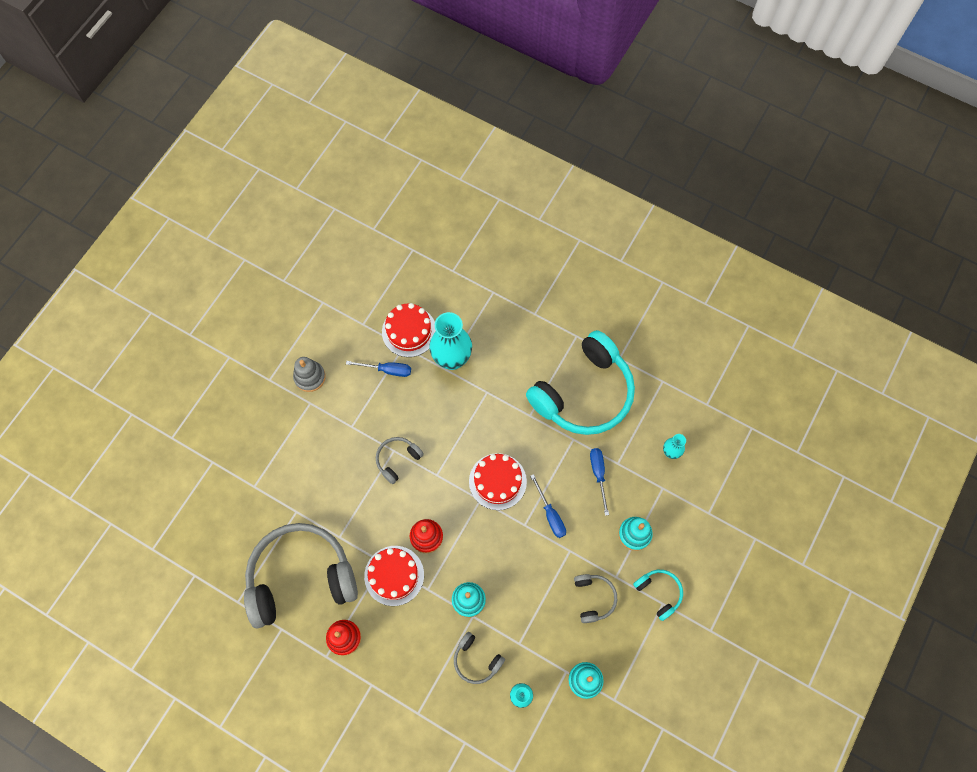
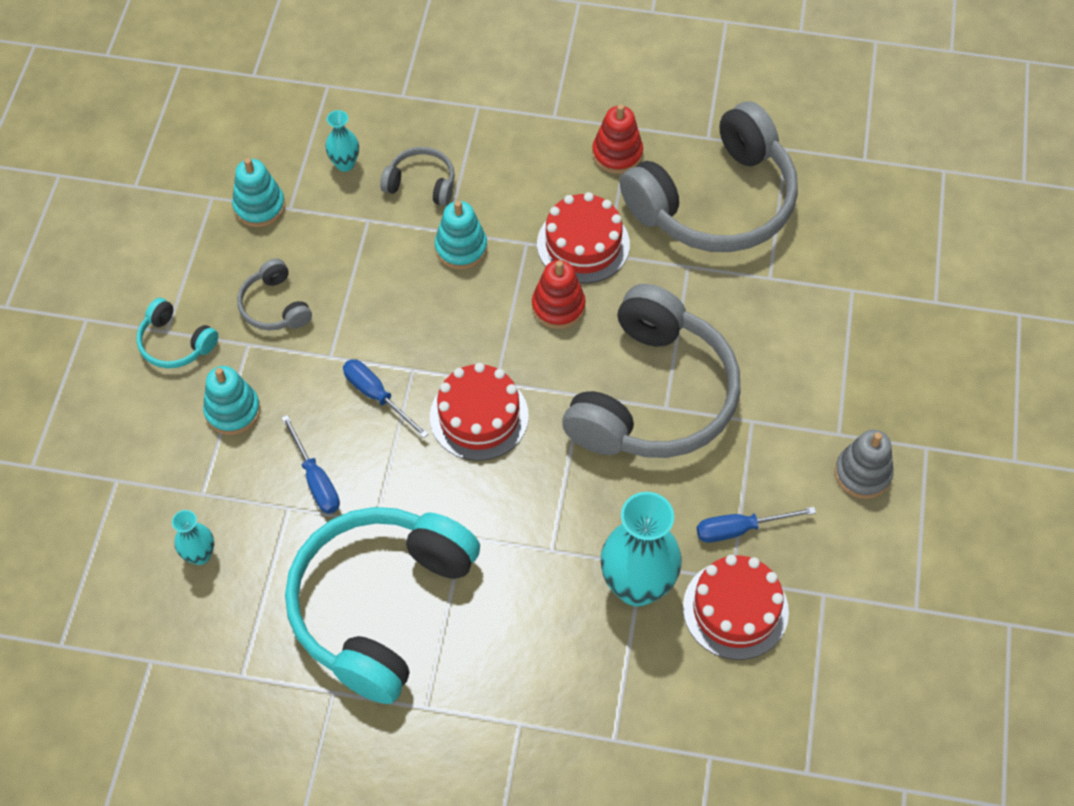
camera: 160 degrees right, 10 degrees down
(397, 460) = (653, 396): grey headphones -> grey headphones, size x2.29

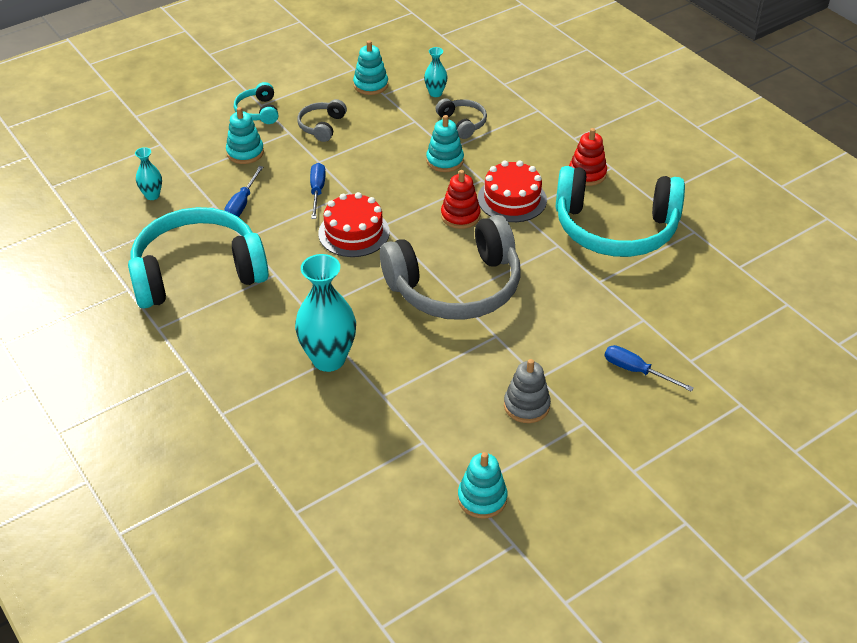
camera: 45 degrees right, 15 degrees down
(715, 202) = (615, 228): grey headphones -> turquoise headphones
(735, 609) = (364, 409): red cake -> none
(740, 529) = (419, 377): blue screwdriver -> blue screwdriver (636, 371)
(935, 604) = (482, 498): none -> turquoise stacking toy

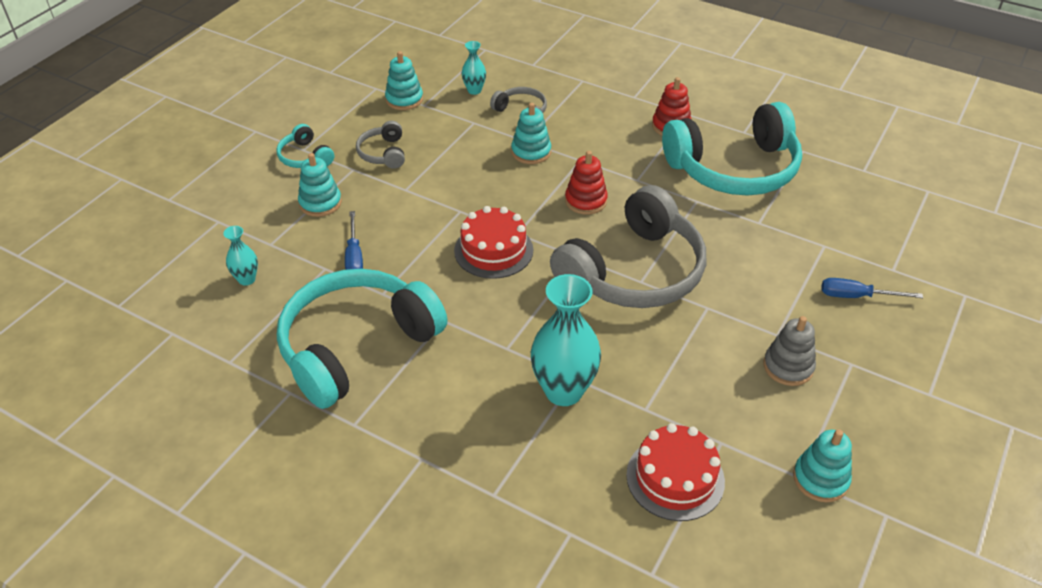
camera: 25 degrees left, 0 degrees up
(317, 191) = (425, 220): blue screwdriver -> none
(512, 199) = (621, 170): red cake -> red cake (675, 478)

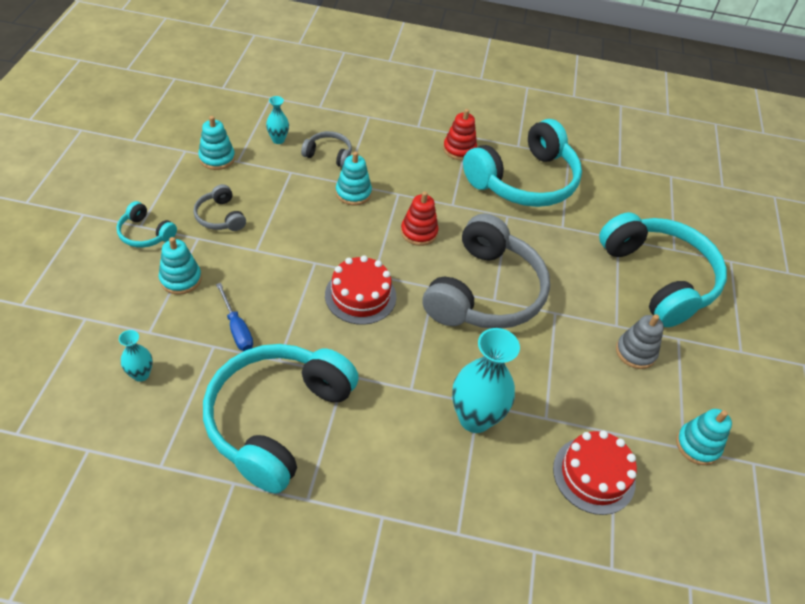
camera: 25 degrees left, 5 degrees up
(856, 296) = (658, 278): blue screwdriver -> turquoise headphones

